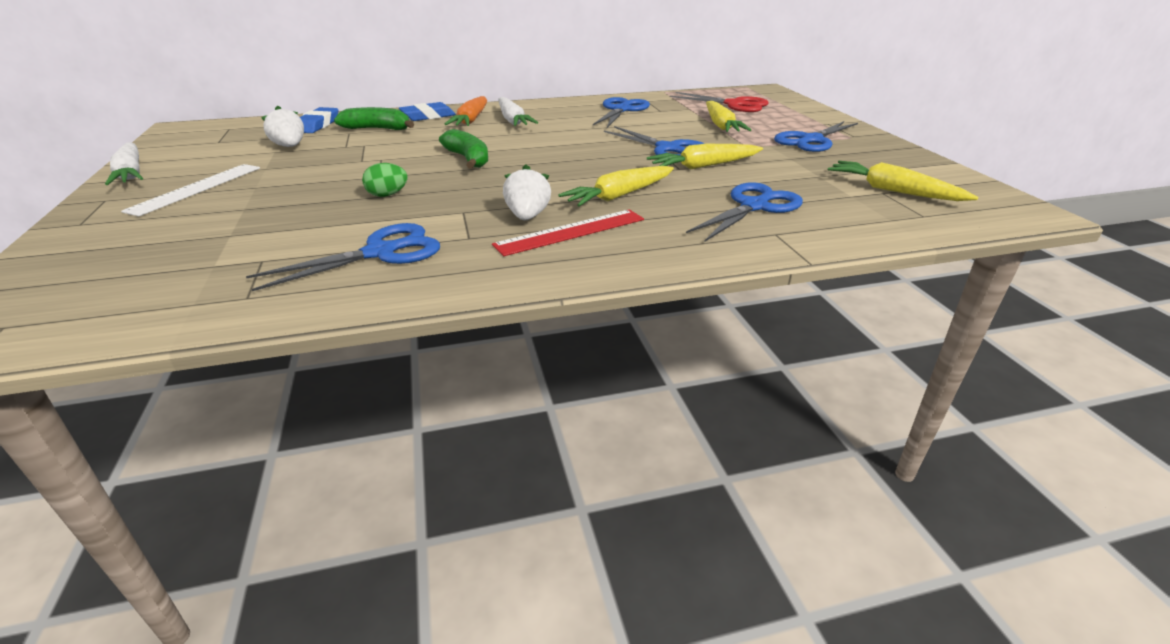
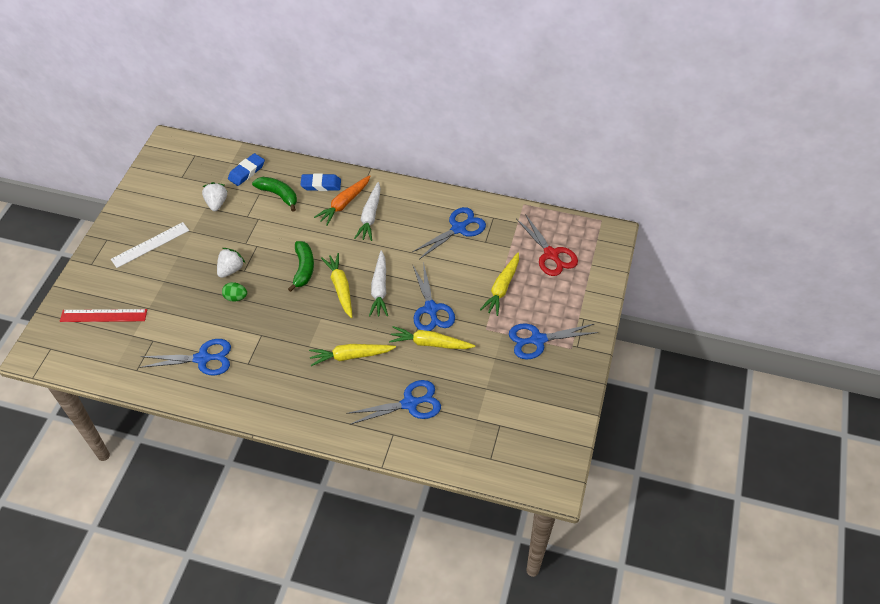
camera: 30 degrees right, 20 degrees up
(131, 173) = (126, 208): white carrot -> white carrot (379, 289)
(527, 216) = (288, 356): white strawberry -> white strawberry (231, 269)
(571, 232) = (297, 382): red ruler -> red ruler (103, 315)
(893, 191) = (507, 427): yellow carrot -> yellow carrot (340, 288)

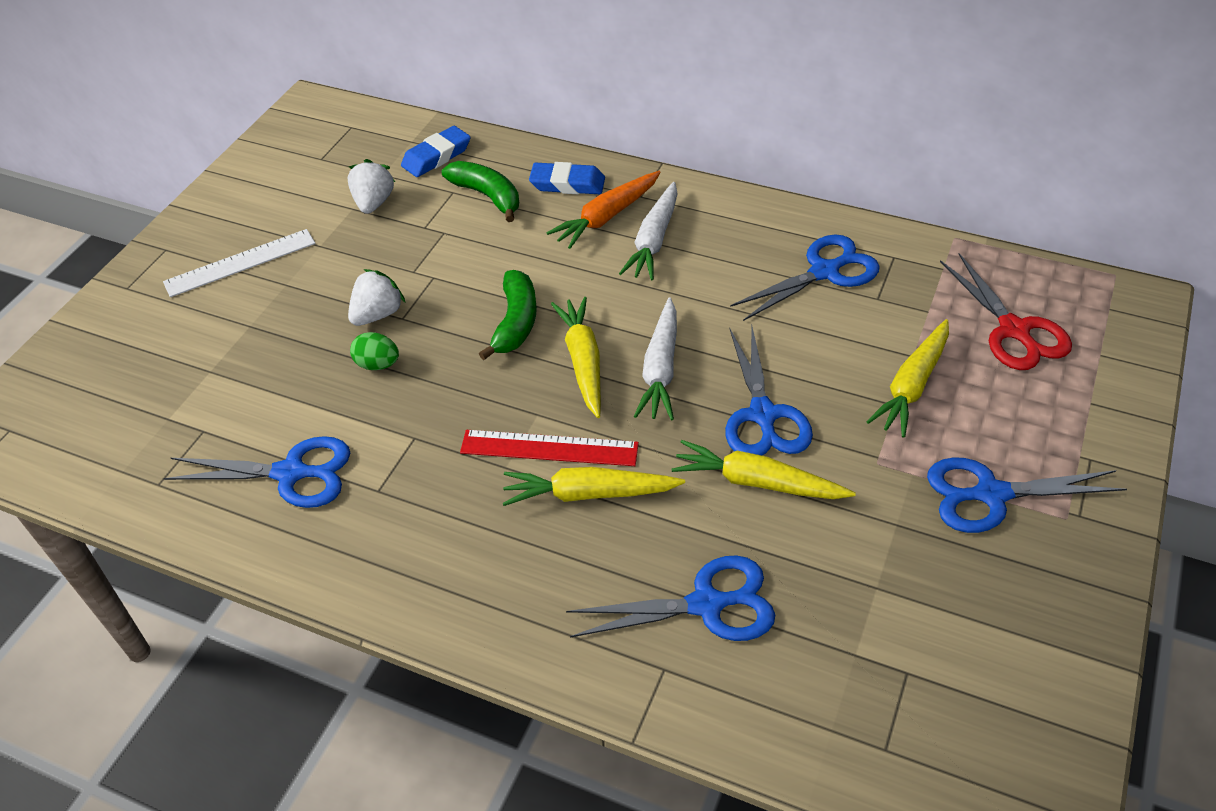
camera: 10 degrees right, 5 degrees down
(103, 315) = (123, 378): red ruler -> red ruler (549, 448)

